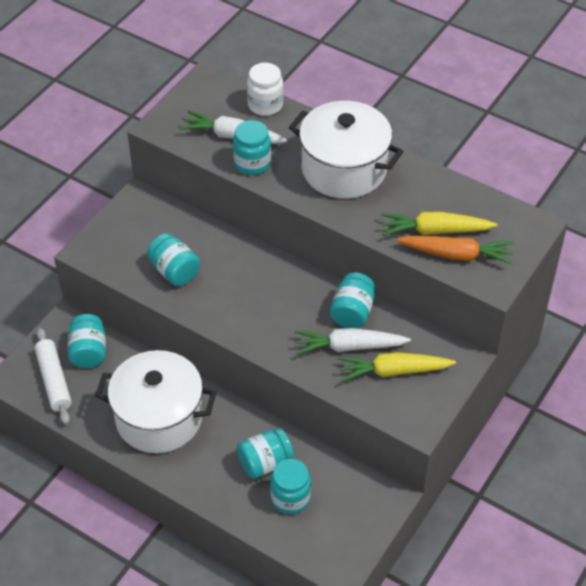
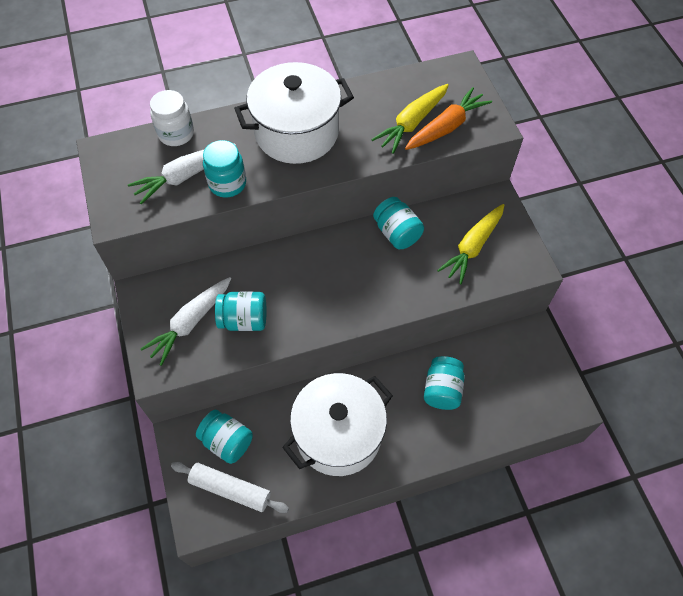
camera: 50 degrees left, 10 degrees up
(290, 498) = (486, 395): turquoise jar -> none
(349, 347) = (426, 258): white carrot -> white carrot (190, 323)

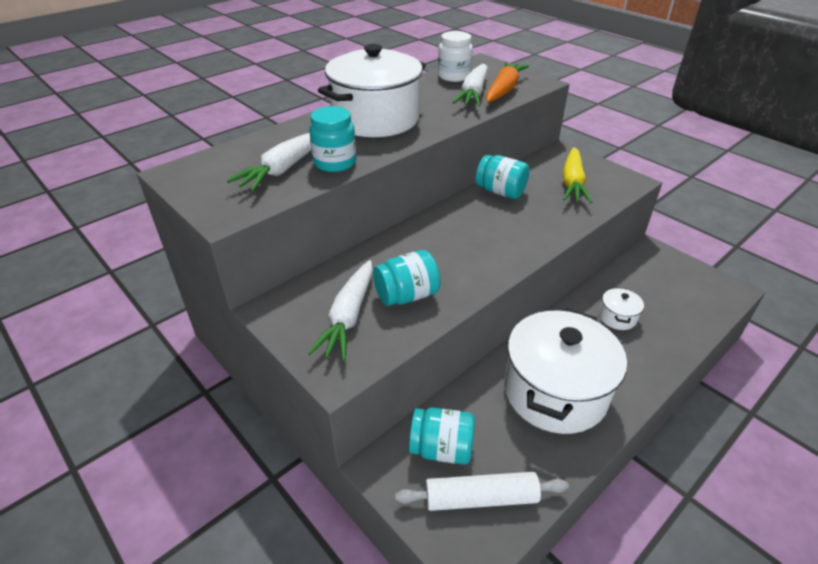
camera: 25 degrees left, 20 degrees down
(176, 134) = (252, 144): white jar -> white jar (454, 76)
(412, 123) = (473, 94): yellow carrot -> white carrot
(442, 390) = (617, 317): turquoise jar -> white pot

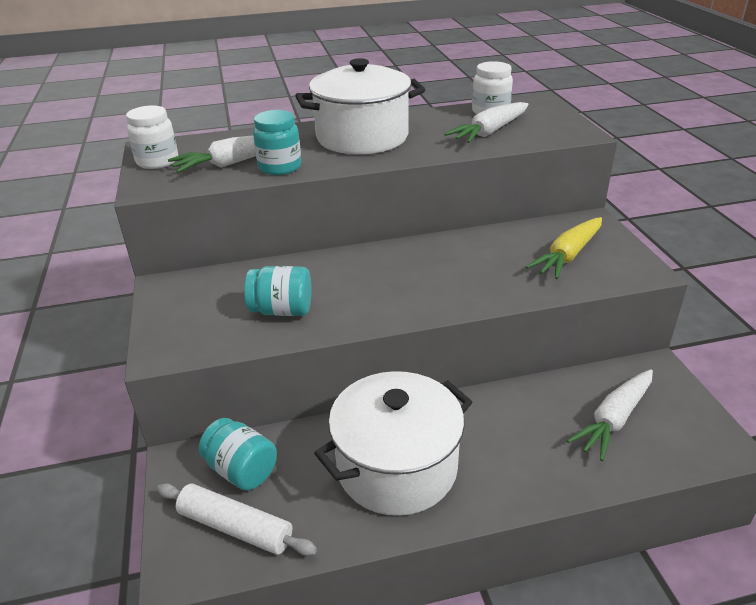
camera: 30 degrees right, 5 degrees down
(201, 185) = (157, 161): none -> white jar
(348, 317) = (215, 312): white carrot -> white carrot (614, 420)
(500, 192) = (475, 244): turquoise jar -> none
(504, 90) = (528, 134): orange carrot -> none
(617, 317) = (540, 423): white pot -> none

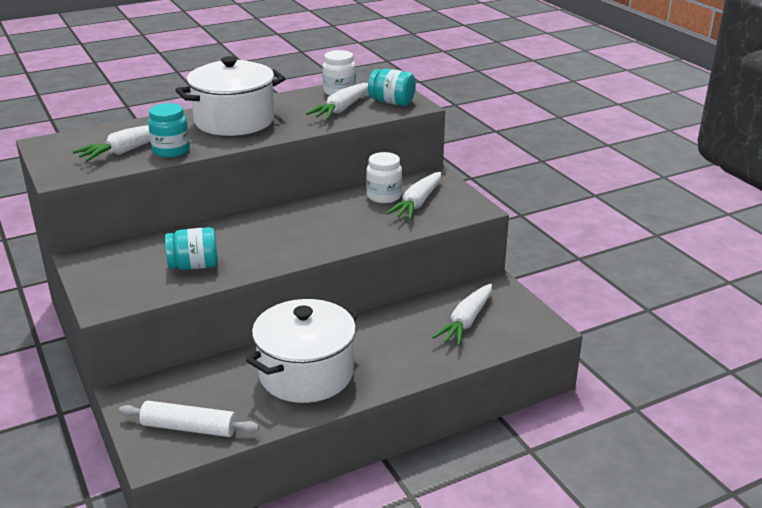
camera: 15 degrees left, 5 degrees down
(157, 161) = (57, 154): white jar -> white jar (384, 196)
(242, 470) = (181, 393): turquoise jar -> turquoise jar (392, 102)
(568, 256) = (417, 203): yellow carrot -> white carrot

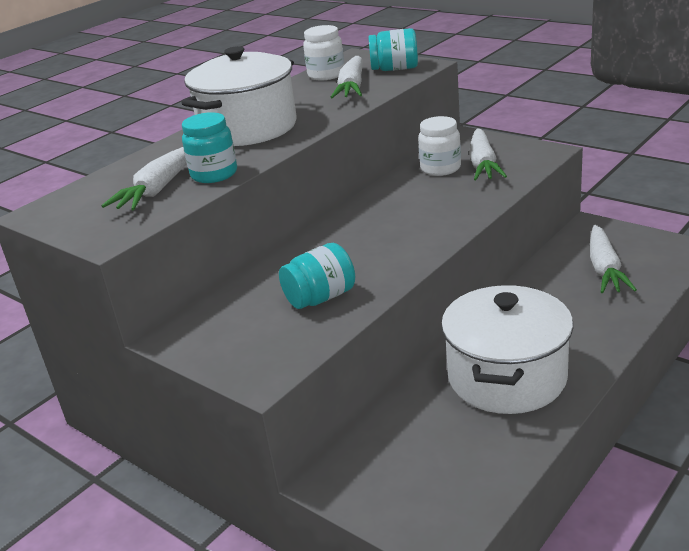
camera: 20 degrees left, 0 degrees up
(189, 427) = (444, 487): white rolling pin -> none

